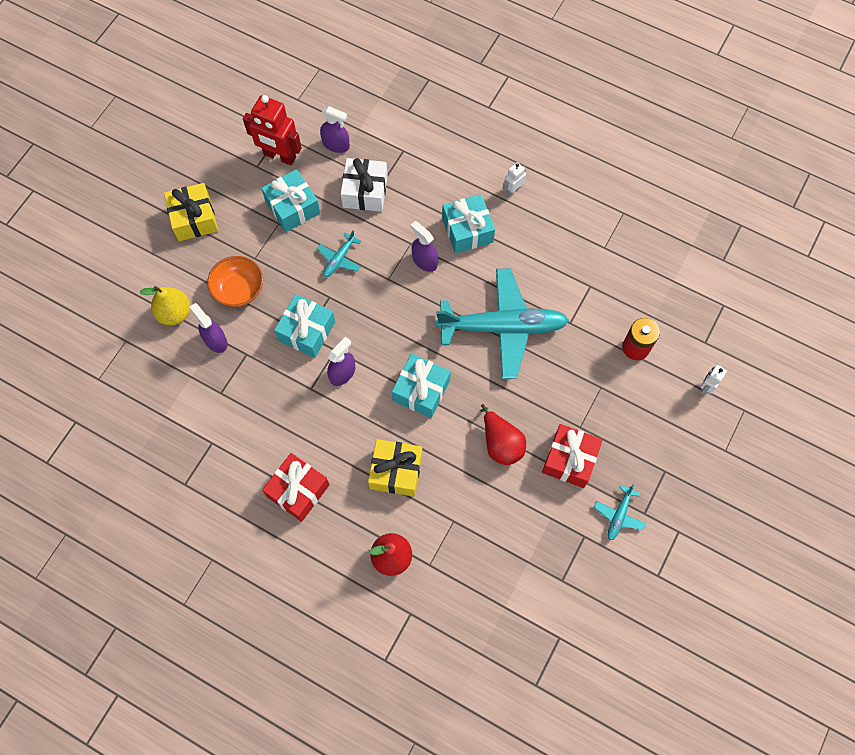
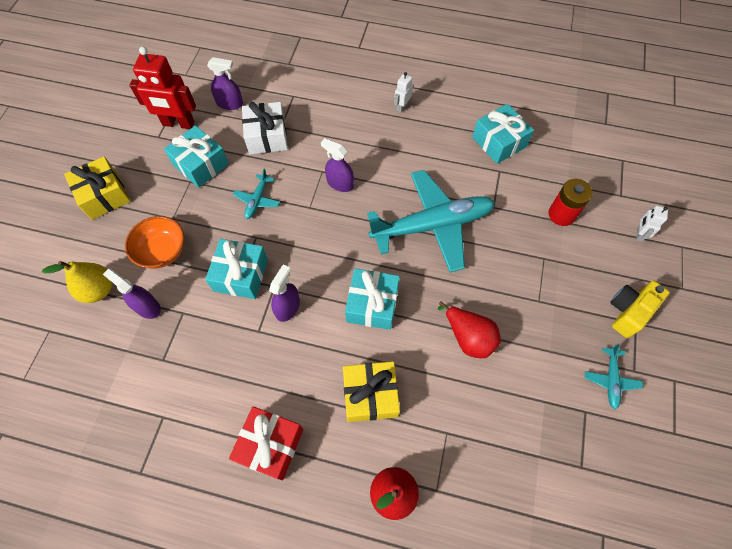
camera: 15 degrees left, 5 degrees down
(467, 230) = (372, 148): turquoise gift -> turquoise gift (499, 142)
(569, 460) = (541, 336): red gift -> none
(662, 459) = (628, 312): none -> yellow camera

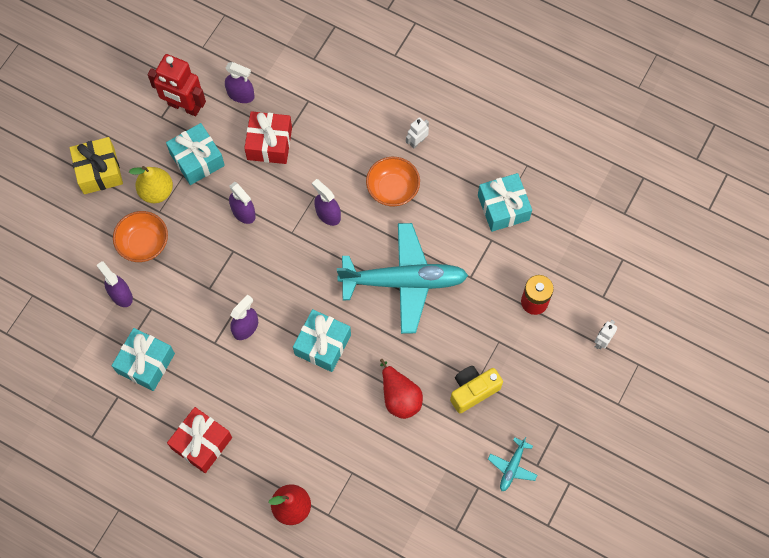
camera: 15 degrees right, 5 degrees up
(98, 290) = (80, 267): yellow pear -> yellow pear (156, 191)
(241, 275) = (210, 285): turquoise gift -> turquoise gift (146, 363)
(257, 200) = (243, 212): turquoise plane -> purple spray bottle
(267, 136) = (269, 143): white gift -> red gift
(370, 395) = (297, 424): yellow gift -> none
(393, 149) = (392, 189): none -> orange bowl
(628, 312) = (556, 412): yellow camera -> yellow camera (473, 391)

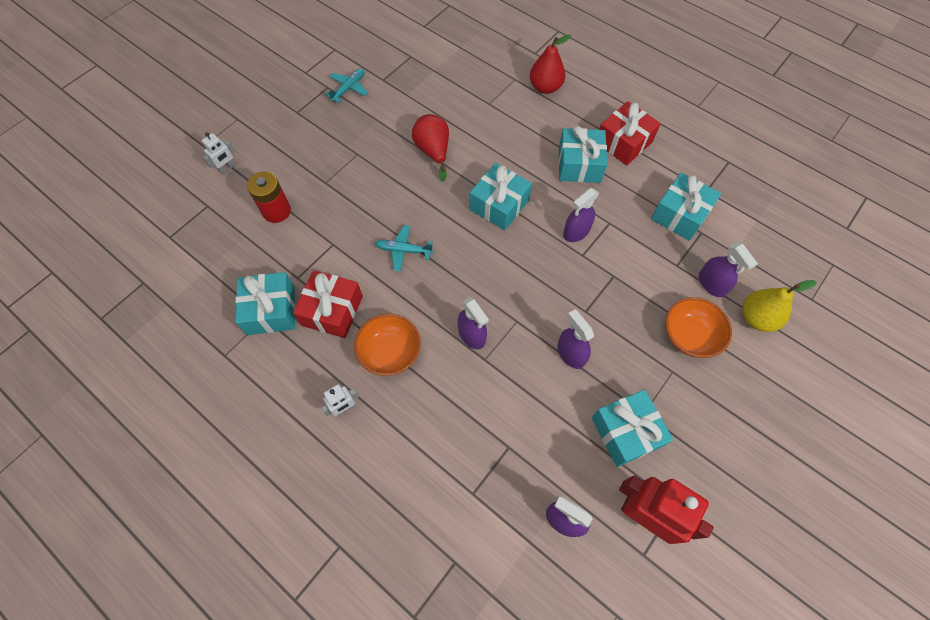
camera: 170 degrees left, 5 degrees down
(99, 171) = (753, 437): yellow gift -> none
(156, 191) = (677, 397): yellow pear -> yellow pear (756, 318)
(247, 406) = (579, 164): none -> turquoise gift
(269, 143) = (531, 438): red gift -> red gift (332, 310)
(403, 281) = (404, 250): turquoise plane -> turquoise plane, size x0.42
(473, 391) = (364, 147): yellow camera -> none

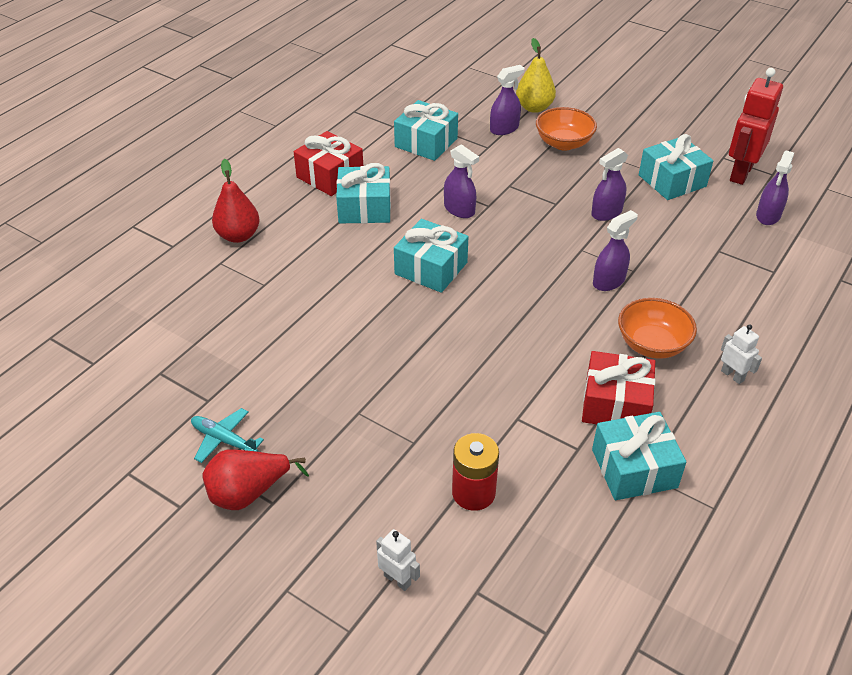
camera: 95 degrees left, 20 degrees down
(404, 250) = (512, 346): turquoise plane -> none
(433, 151) = (350, 332): red pear -> red pear (248, 493)

